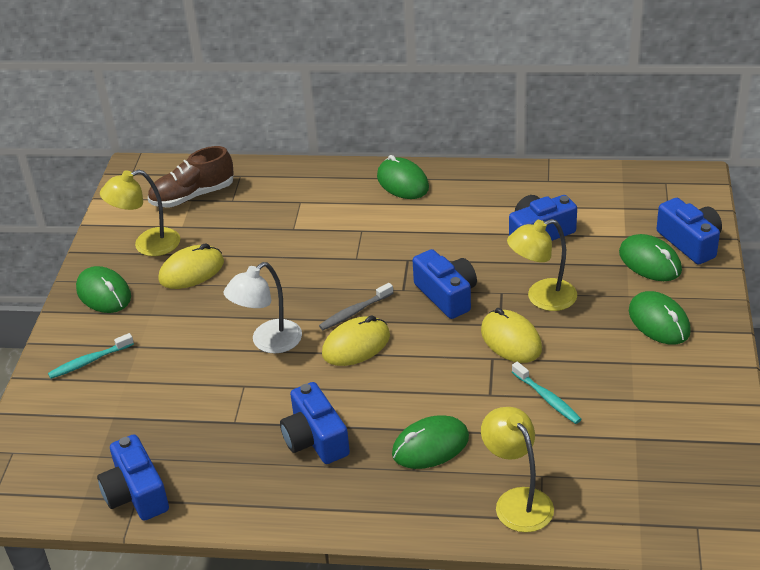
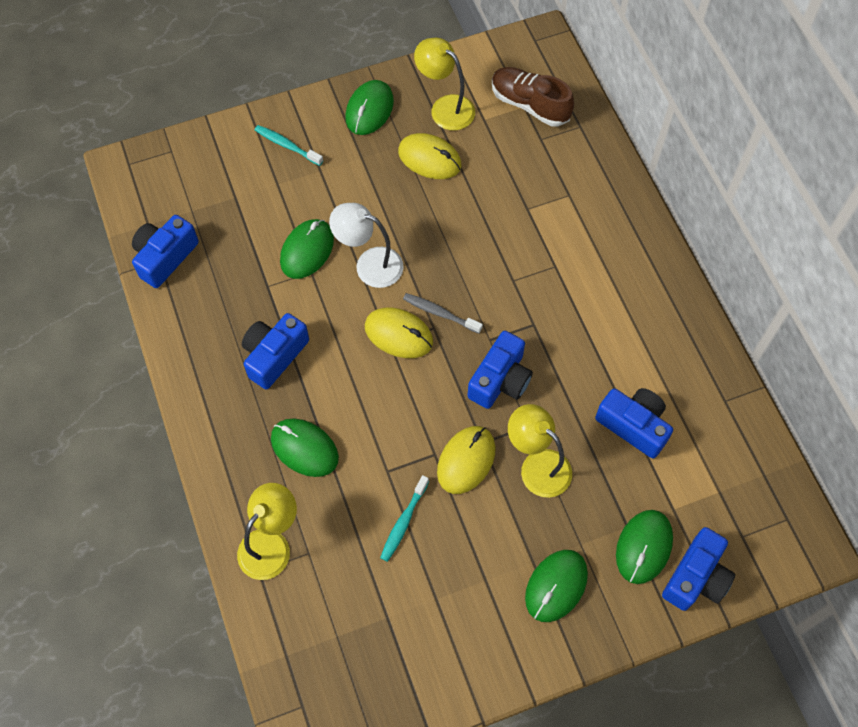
camera: 60 degrees right, 25 degrees up
(402, 182) = (646, 268): green mouse -> green mouse (307, 250)

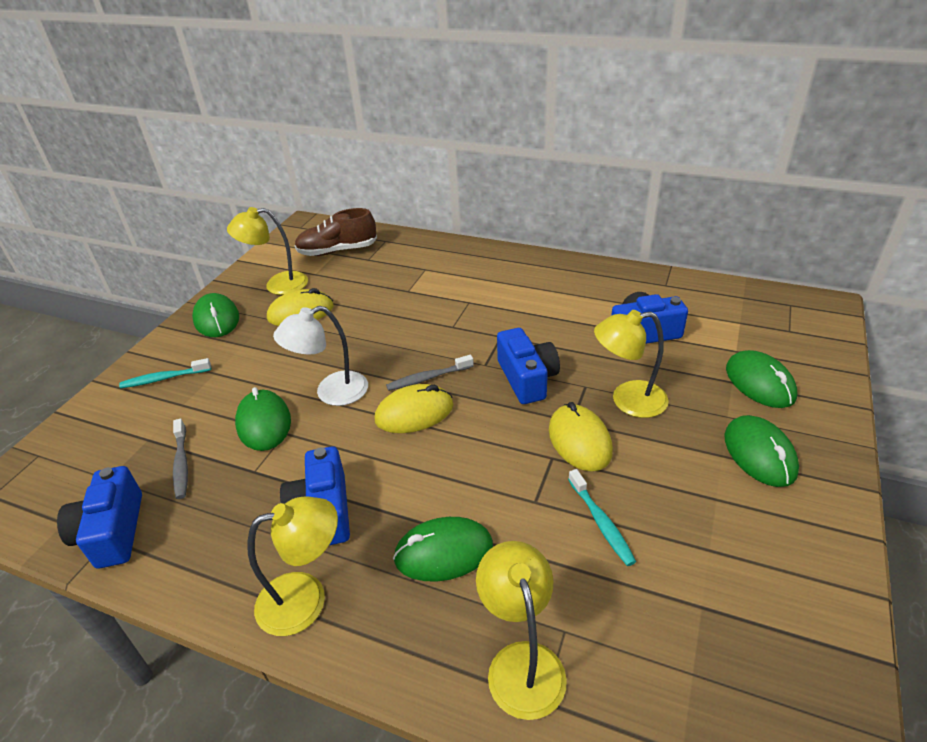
camera: 45 degrees left, 25 degrees down
(215, 402) = (306, 598): none -> yellow lamp
(236, 239) = (181, 464): none -> grey toothbrush
(696, 577) = (810, 370): blue camera -> none

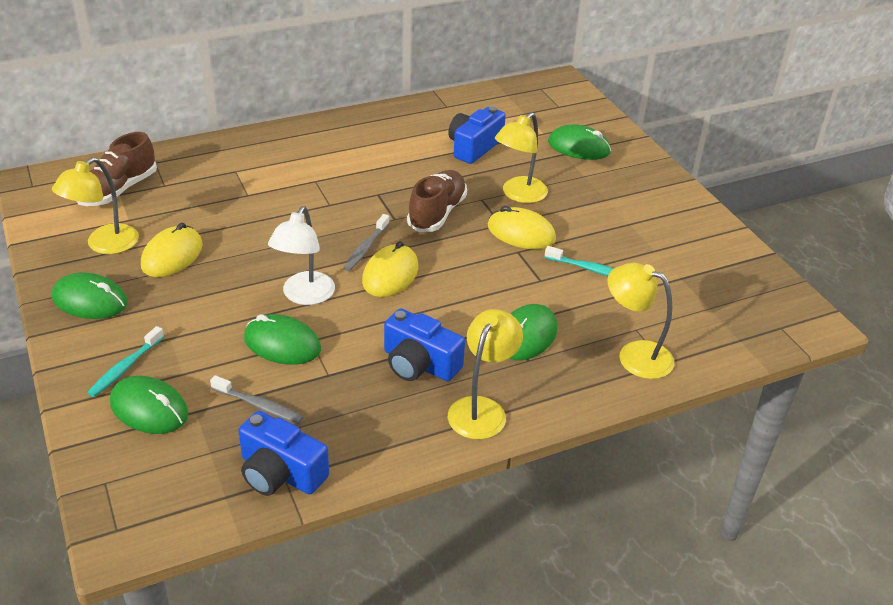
camera: 50 degrees left, 0 degrees up
(527, 378) = (437, 213): blue camera -> brown shoe
(759, 454) = (623, 188): green mouse -> green mouse (149, 409)

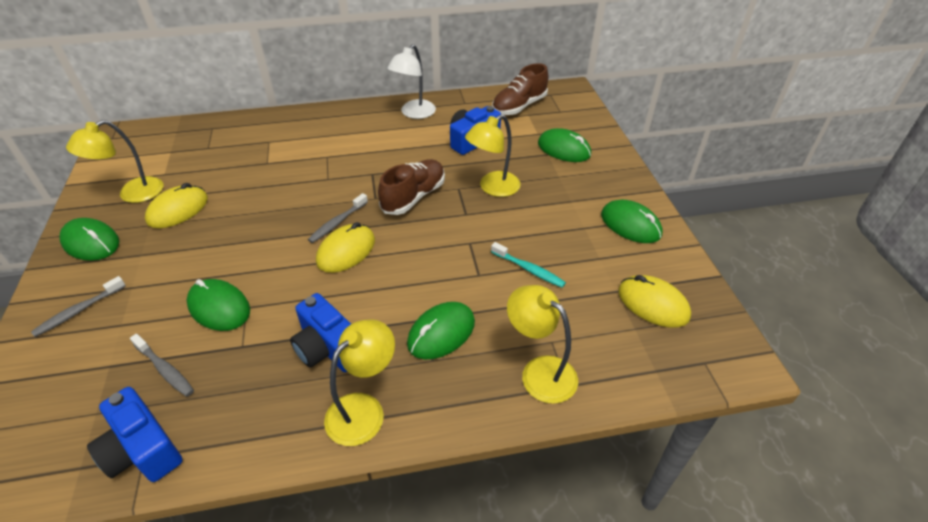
camera: 15 degrees right, 5 degrees up
(118, 190) = (171, 148): brown shoe -> brown shoe (519, 106)
(125, 367) = (78, 311): turquoise toothbrush -> grey toothbrush
(149, 409) = (72, 357): green mouse -> green mouse (630, 225)
(304, 296) = (263, 262): white lamp -> white lamp (414, 113)
(521, 233) = (480, 225): yellow mouse -> yellow mouse (653, 304)

